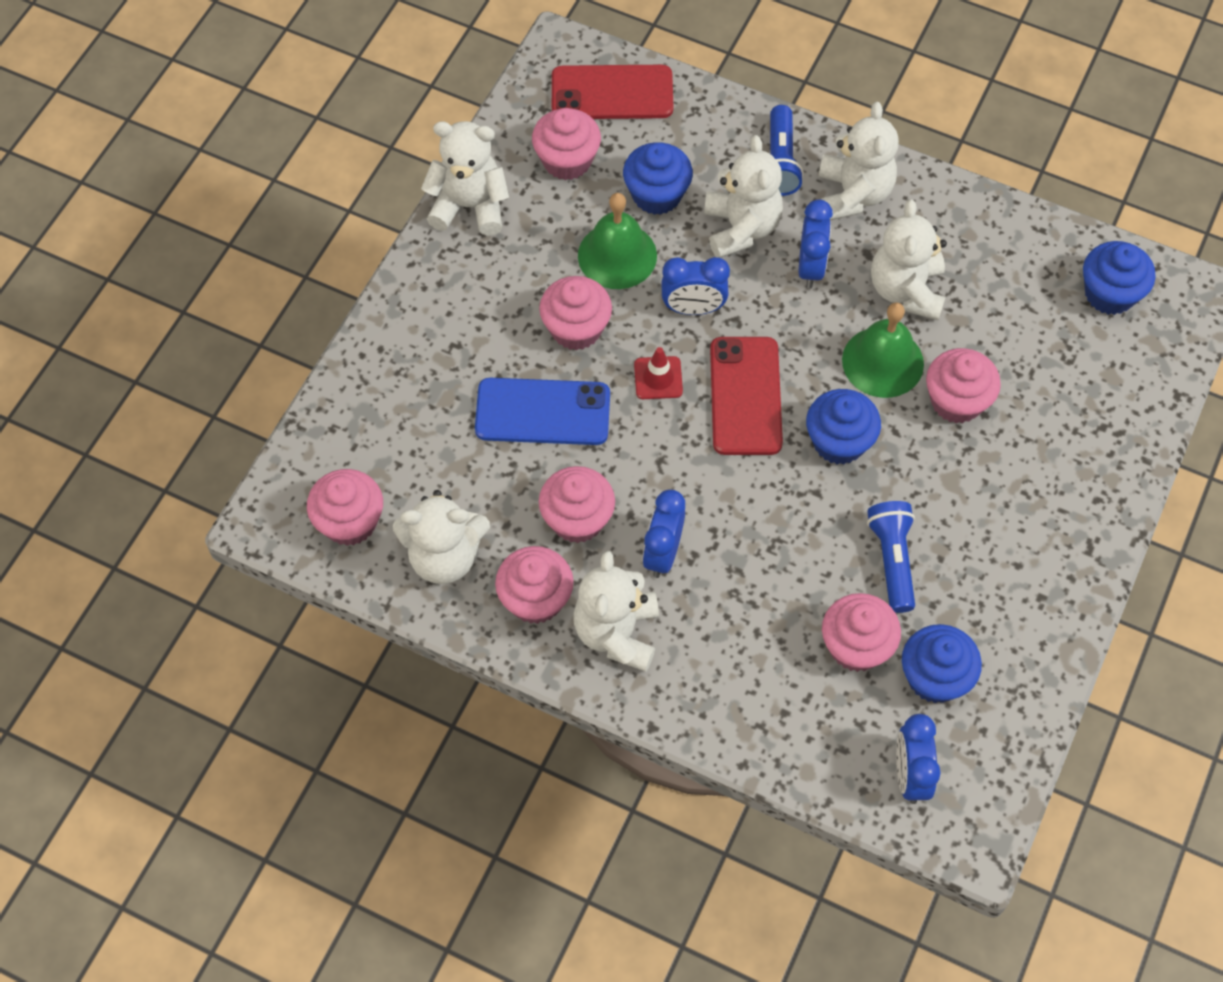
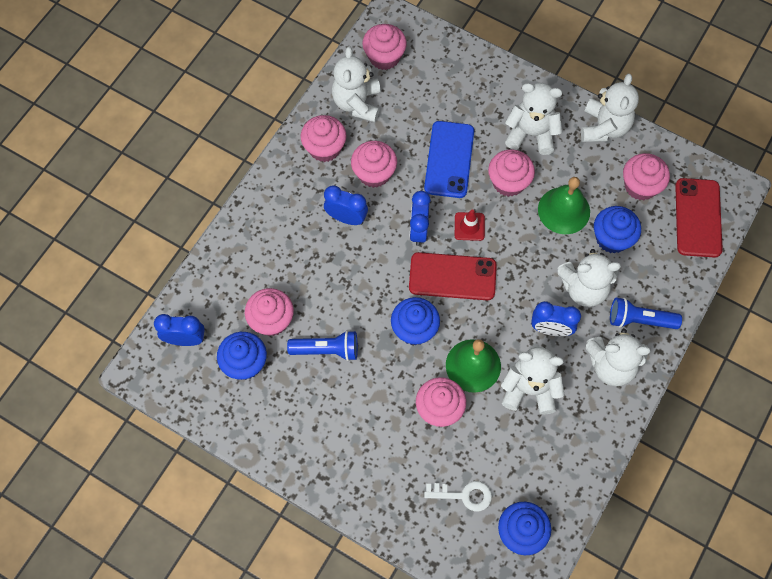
camera: 95 degrees right, 5 degrees up
(617, 633) = (298, 189): white teddy bear -> white teddy bear (531, 134)
(693, 308) = (520, 252): blue clock -> blue clock (418, 230)
(1075, 363) = (464, 495): none -> white key

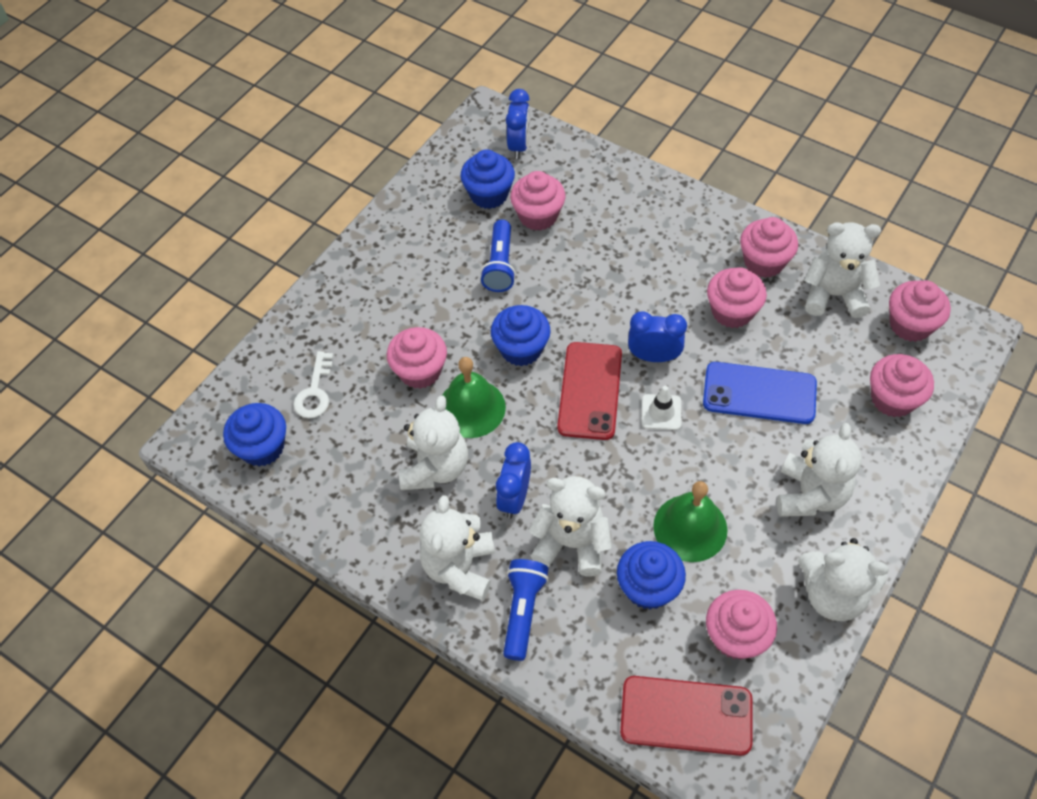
camera: 95 degrees right, 10 degrees down
(346, 218) = (668, 283): blue clock -> none
(469, 226) = (661, 412): red traffic cone -> white traffic cone
(508, 182) = (730, 461): pink cupcake -> pink cupcake (892, 399)
(584, 288) = (572, 543): white teddy bear -> white teddy bear turned 105 degrees clockwise

